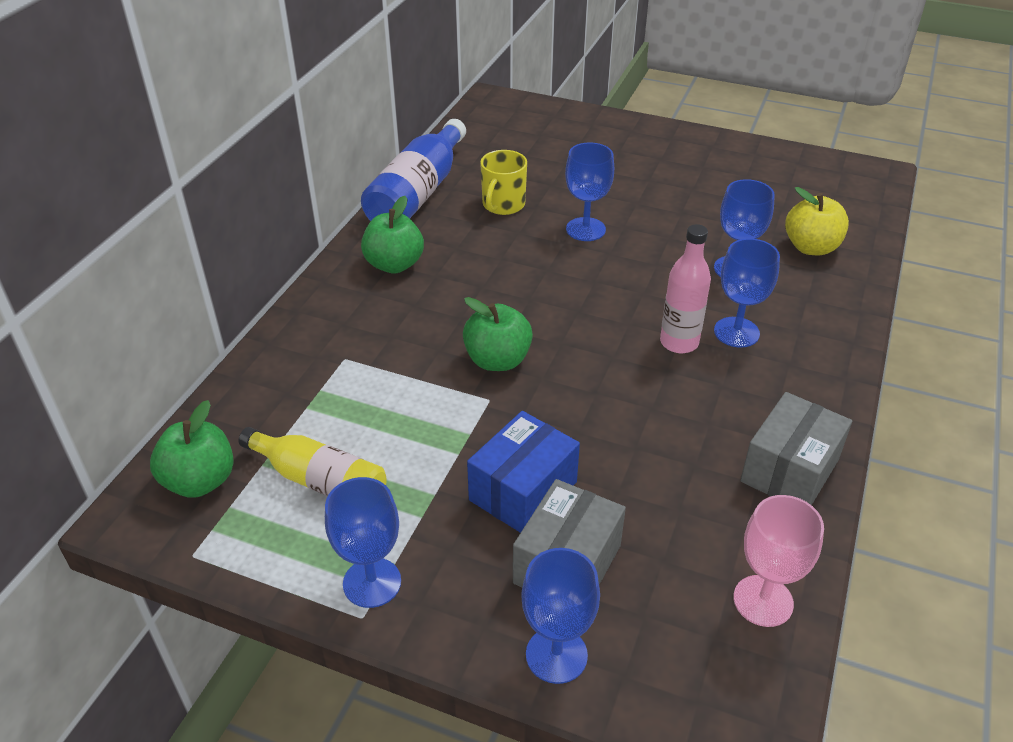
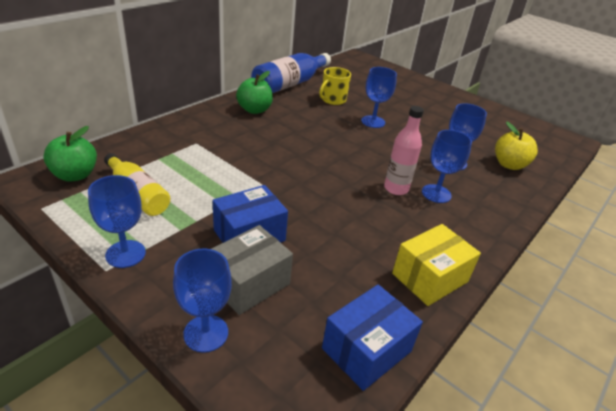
camera: 15 degrees right, 5 degrees down
(497, 360) = (280, 167): green apple -> none
(763, 601) = (366, 349): pink goblet -> blue box
(789, 470) = (429, 277): grey box -> yellow box

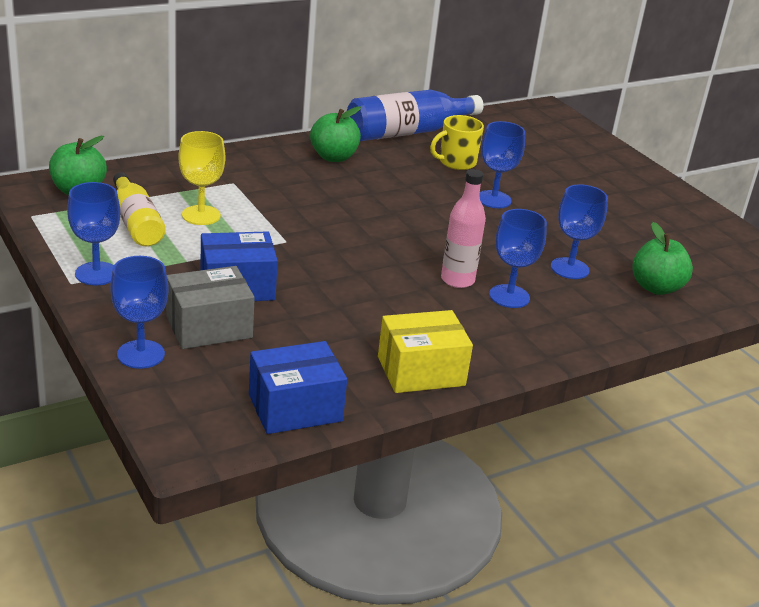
camera: 20 degrees right, 5 degrees down
(186, 176) = (201, 215): none -> yellow goblet
(509, 165) = (656, 287): yellow apple -> green apple

